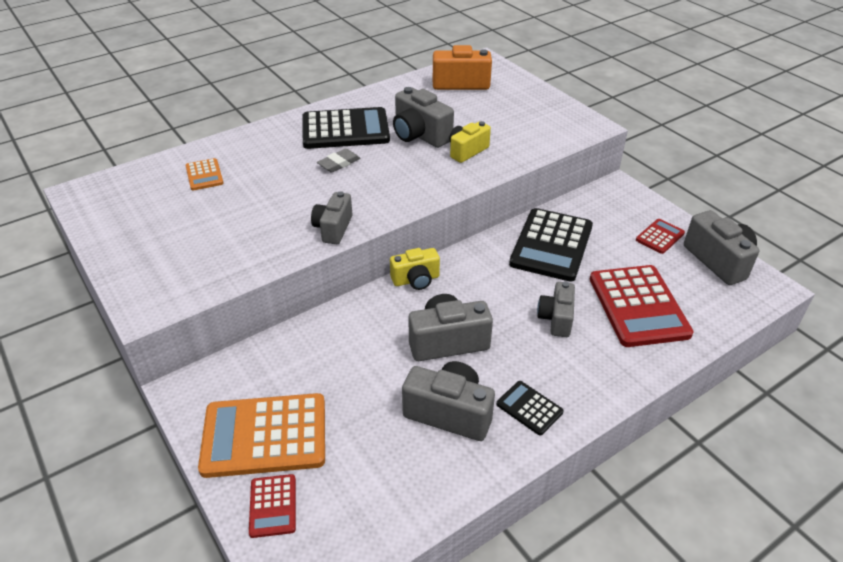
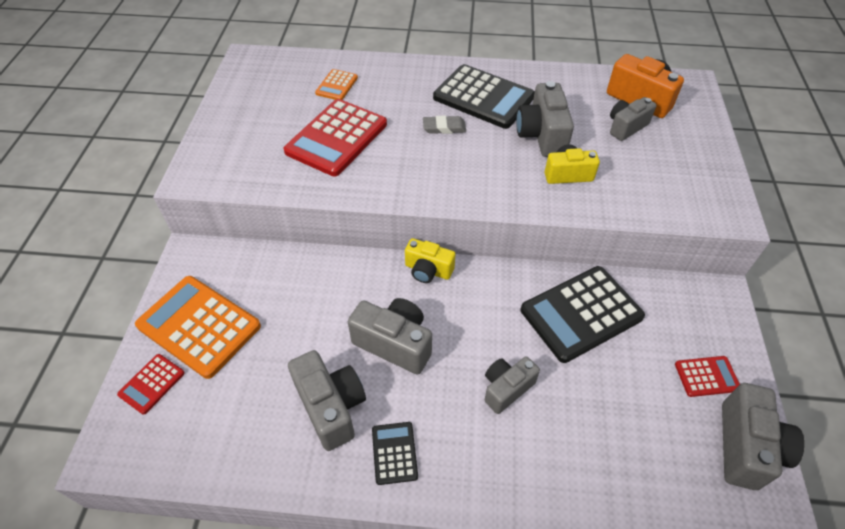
camera: 40 degrees right, 10 degrees up
(333, 228) = (376, 187): grey camera -> grey camera (626, 127)
(638, 306) = (599, 433): red calculator -> red calculator (336, 138)

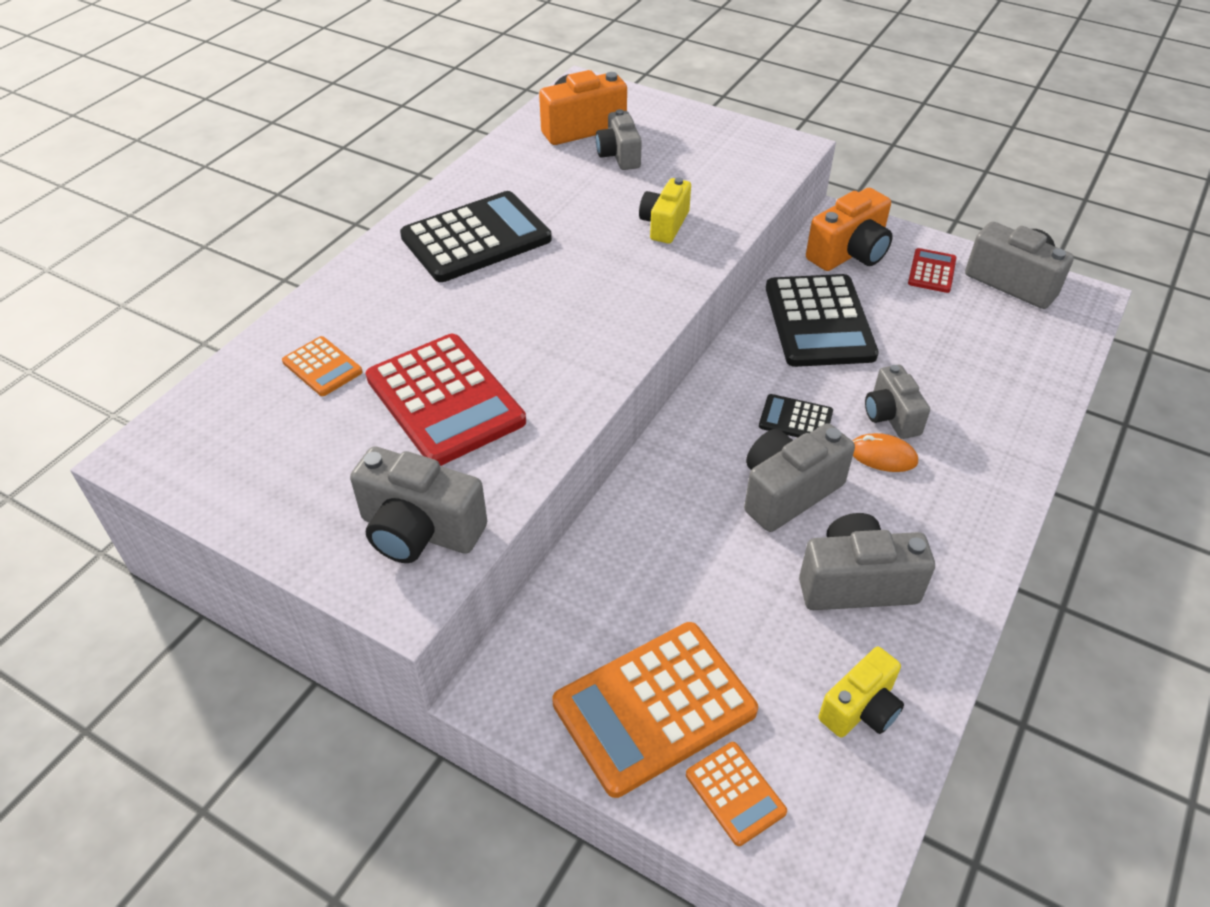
camera: 65 degrees left, 5 degrees down
(152, 384) = (735, 793): red calculator -> orange calculator
(394, 453) = (940, 540): black calculator -> black calculator (795, 419)
(428, 270) = (689, 423): yellow camera -> yellow camera (860, 708)
(444, 127) = (507, 291): grey eraser -> none
(461, 393) = (882, 456): none -> orange mouse
(542, 135) = (585, 218): grey camera -> grey camera (419, 530)
(681, 311) = (849, 253): none -> orange camera

